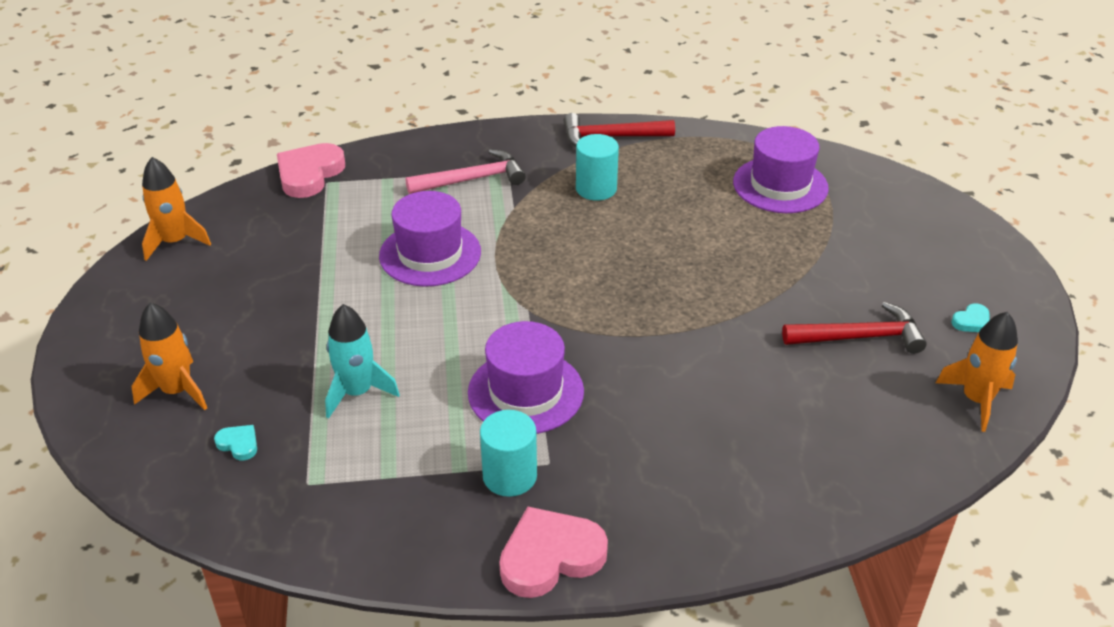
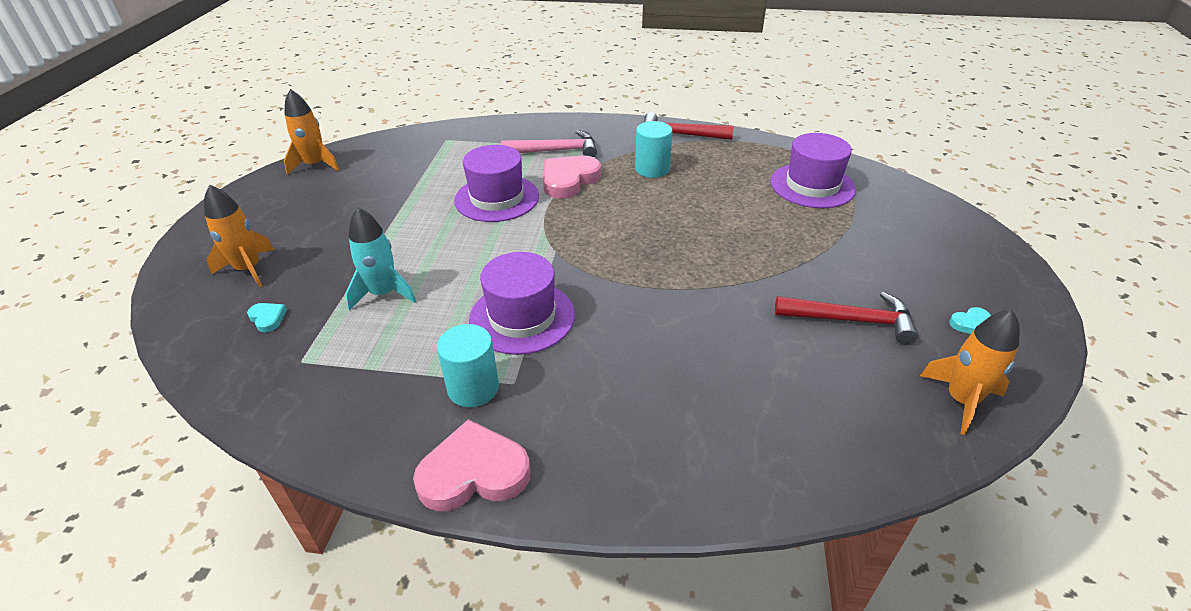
camera: 15 degrees right, 0 degrees up
(309, 174) = (436, 133): pink heart -> pink heart (569, 180)

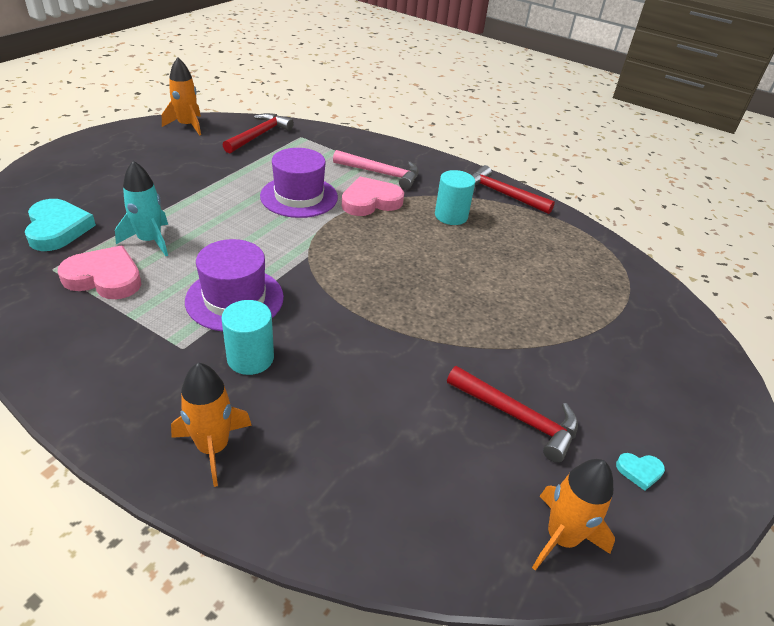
camera: 20 degrees right, 0 degrees up
(248, 269) = (76, 188): orange rocket -> orange rocket (213, 448)
(267, 318) = (57, 229): turquoise heart -> turquoise heart, size x2.17
(402, 151) = (259, 135): none -> red hammer
(473, 388) = (150, 339): turquoise cylinder -> turquoise cylinder (250, 358)
(474, 473) = (93, 404): pink heart -> pink heart (105, 278)
(812, 185) = (591, 281): purple hat -> none

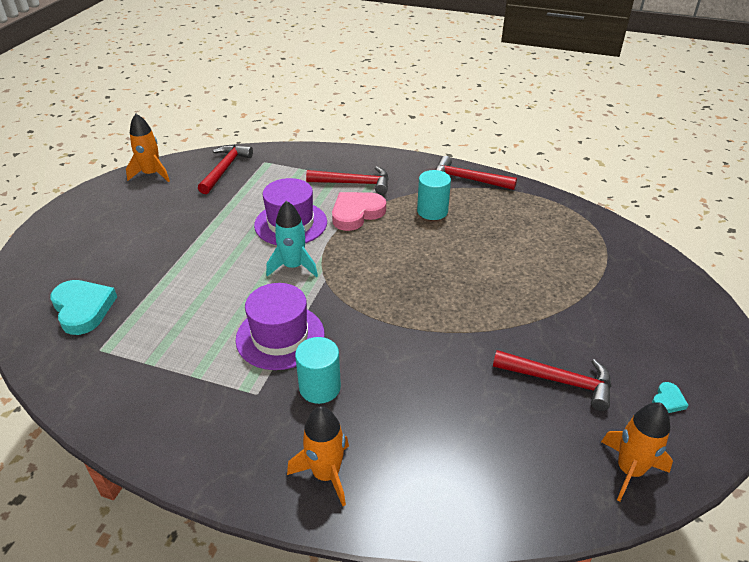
camera: 10 degrees left, 0 degrees up
(105, 278) = (153, 346): pink heart -> none
(150, 241) = (176, 300): turquoise rocket -> turquoise rocket (293, 266)
(381, 173) = (354, 183): pink hammer -> red hammer
(639, 471) = (667, 400): turquoise heart -> turquoise heart turned 45 degrees counterclockwise

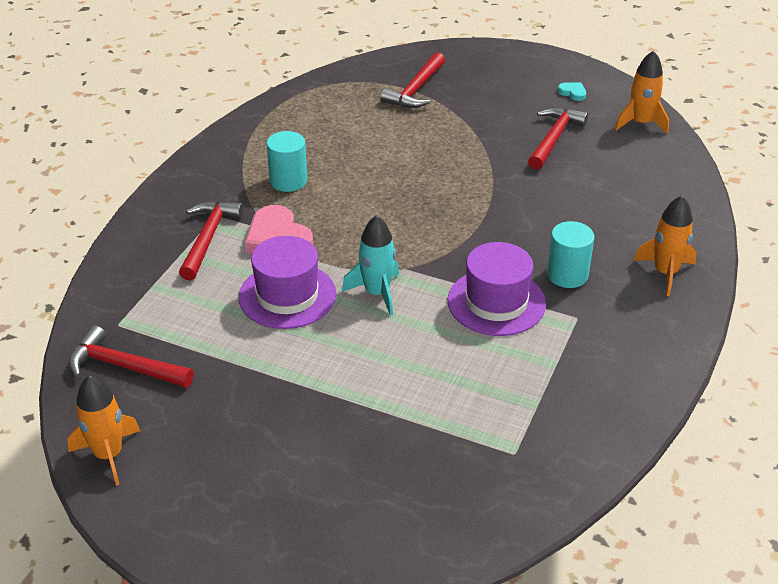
camera: 85 degrees left, 0 degrees up
(83, 309) = (439, 483): turquoise heart -> none
(468, 179) = (228, 148): red hammer -> red hammer (416, 90)

